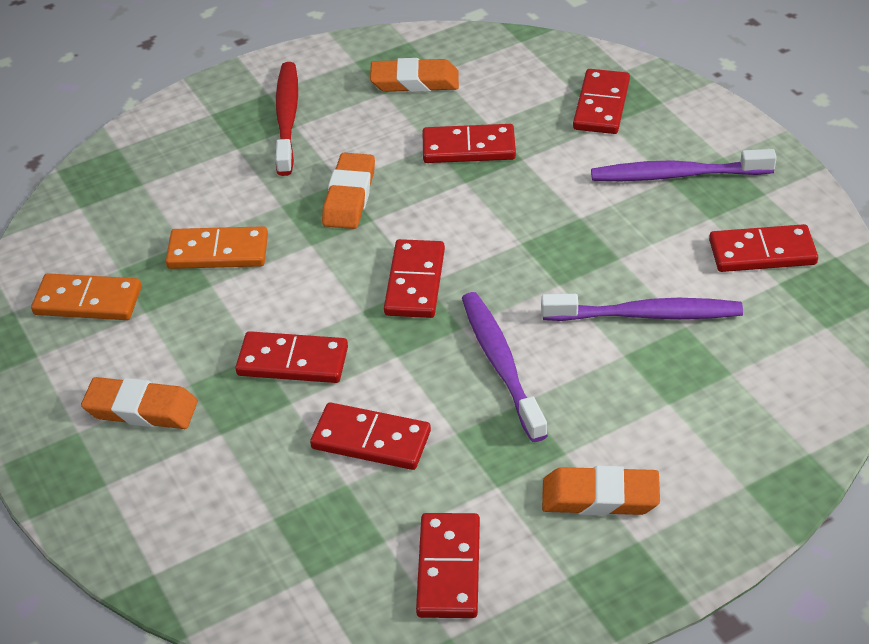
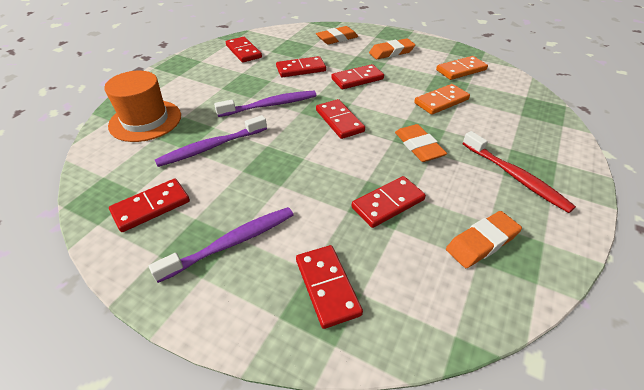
camera: 145 degrees right, 0 degrees up
(501, 364) = (270, 105): purple toothbrush -> purple toothbrush turned 60 degrees counterclockwise
(600, 497) = (199, 81): orange eraser -> orange eraser (337, 38)
(741, 421) = (145, 120): none -> orange hat

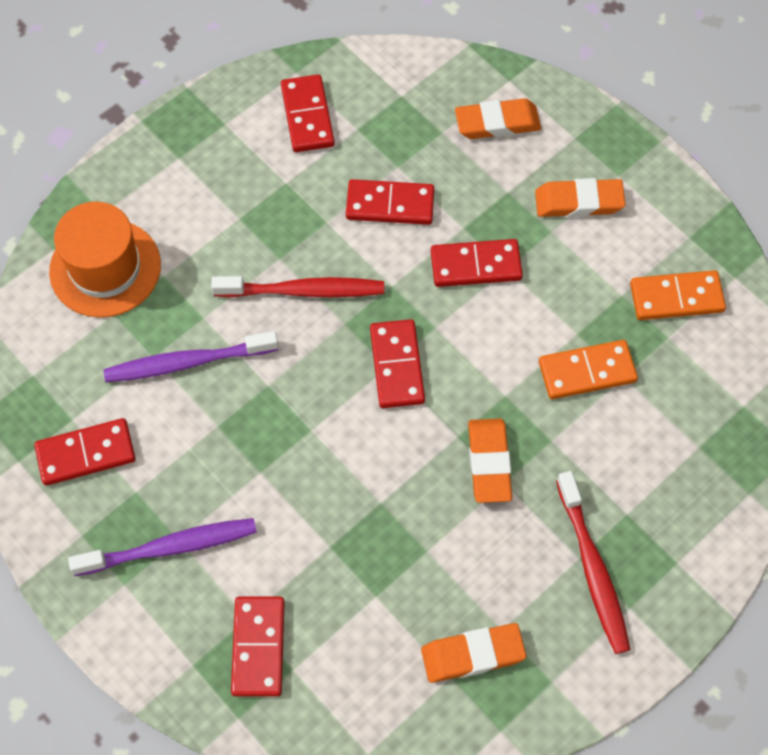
camera: 20 degrees right, 20 degrees up
(270, 105) = (303, 291): purple toothbrush -> red toothbrush
(388, 203) = (388, 553): red domino -> none

